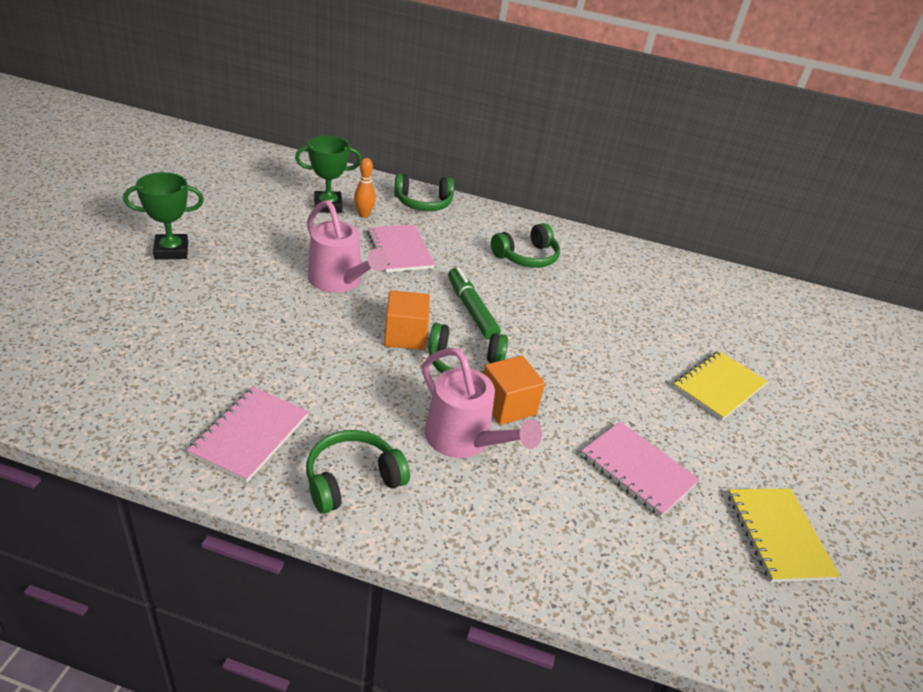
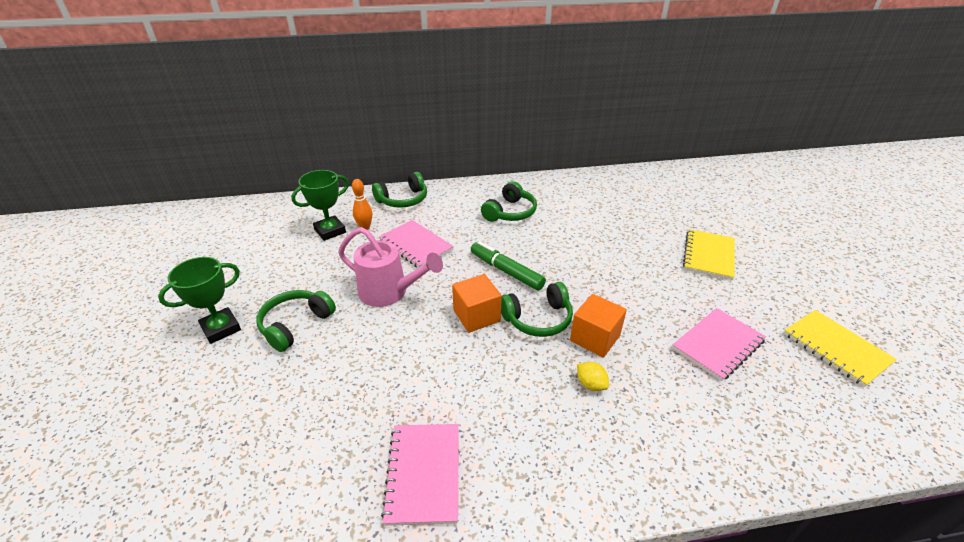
camera: 20 degrees left, 0 degrees up
(352, 480) = (538, 468): green headphones -> green headphones (295, 325)
(464, 441) = (590, 384): pink watering can -> yellow lemon
(637, 470) = (718, 345): pink notebook -> pink notebook turned 60 degrees counterclockwise

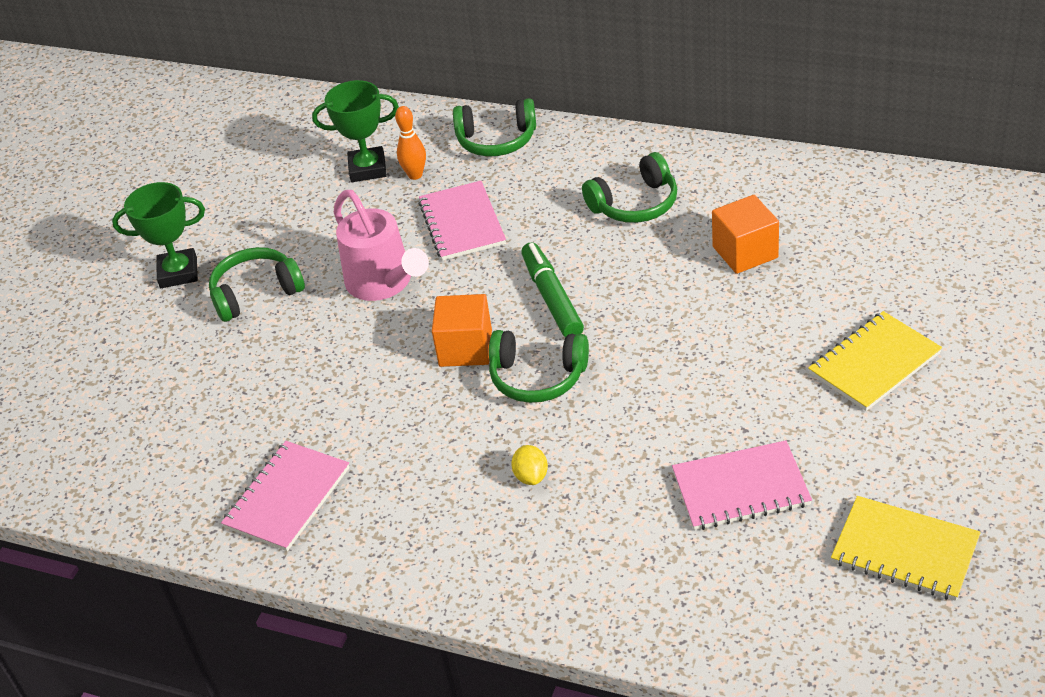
camera: 35 degrees right, 5 degrees up
(595, 338) = (587, 425): orange cube -> orange cube (745, 252)
(835, 348) = (904, 551): yellow notebook -> yellow notebook turned 60 degrees counterclockwise

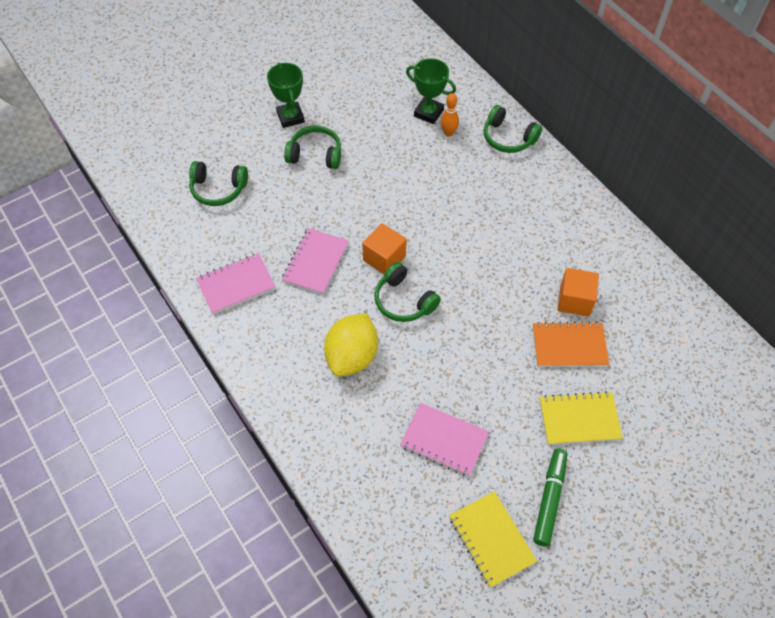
camera: 30 degrees right, 15 degrees up
(178, 273) = (290, 117): green trophy -> green trophy turned 45 degrees clockwise
(384, 284) = (378, 191): pink watering can -> none
(462, 223) = (446, 180): pink notebook -> pink notebook (315, 262)
(531, 476) = (352, 356): yellow lemon -> yellow lemon, size x2.37
(552, 298) = (451, 258): green marker -> green marker (549, 499)
(635, 204) = (544, 229): green headphones -> green headphones (218, 189)
(786, 299) = (569, 346): none -> orange notebook

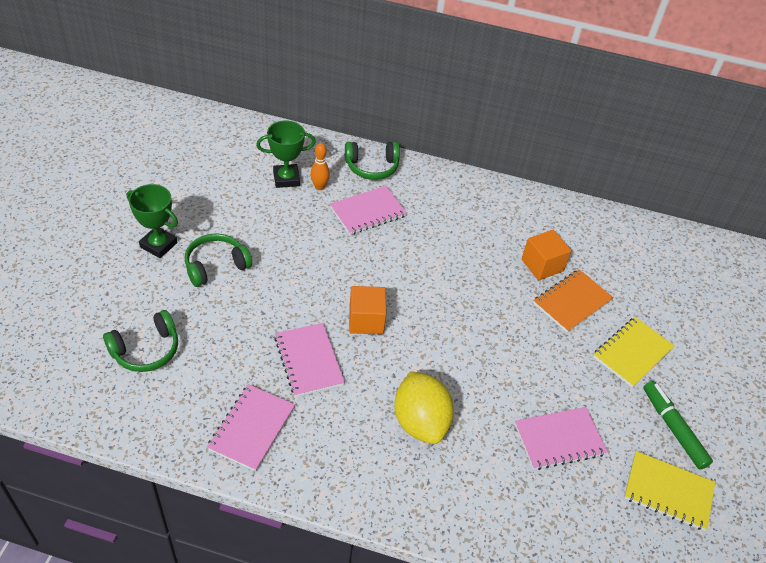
camera: 45 degrees left, 10 degrees down
(404, 301) = (417, 346): green headphones -> none
(468, 174) = (368, 212): none -> pink notebook

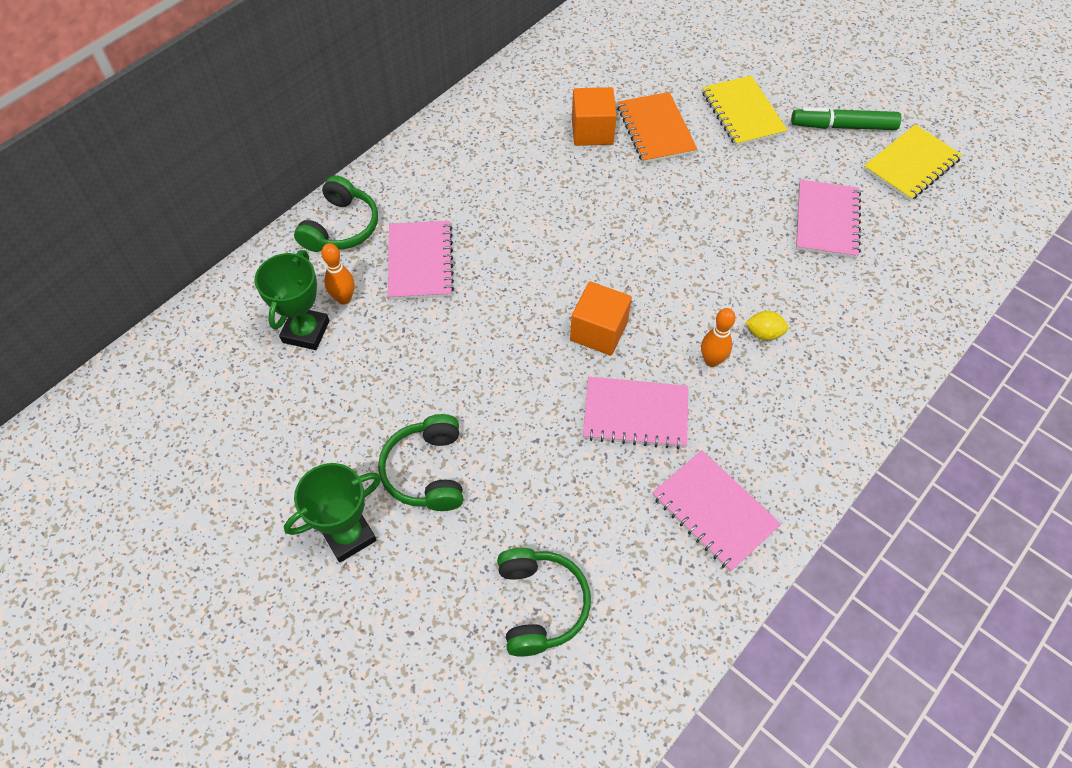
camera: 60 degrees left, 10 degrees up
(377, 394) = (711, 360): none -> orange bowling pin
(420, 421) = (763, 333): yellow lemon -> yellow lemon, size x0.42

